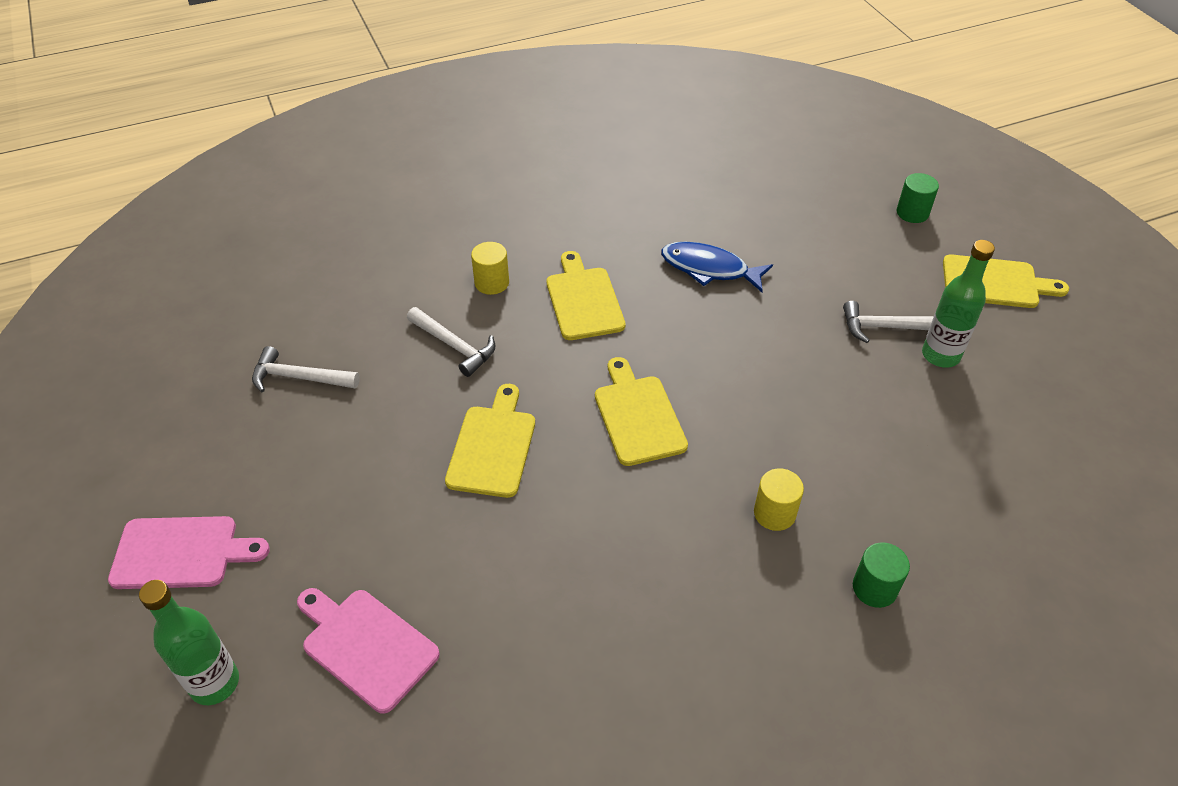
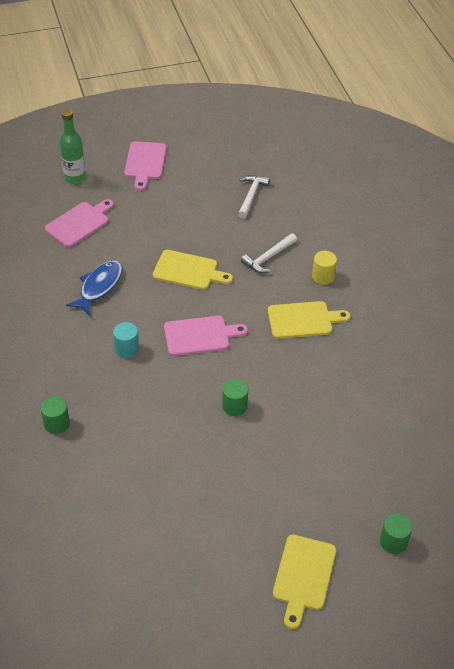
camera: 95 degrees right, 0 degrees up
(638, 416) = (200, 336): yellow cutting board -> pink cutting board
(688, 511) = (127, 349): none -> turquoise cylinder
(709, 269) = (330, 391): blue fish -> blue fish (99, 287)
(764, 363) = (234, 406): none -> green cylinder
(774, 513) = (116, 388): yellow cylinder -> none
(887, 327) = (261, 486): white hammer -> none
(940, 355) = (229, 512): green bottle -> none

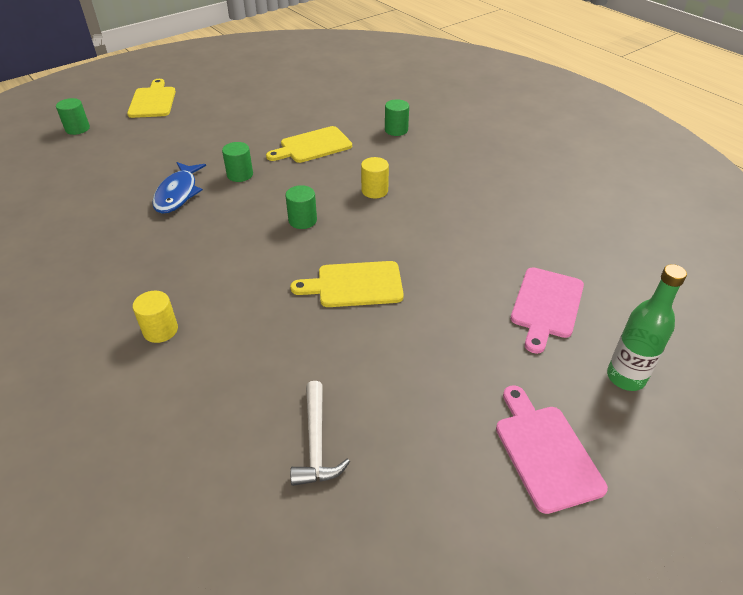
camera: 160 degrees right, 5 degrees down
(99, 287) = (450, 237): blue fish -> blue fish (178, 193)
(127, 349) = (374, 191): turquoise cylinder -> yellow cylinder
(200, 336) = (302, 220): pink cutting board -> green cylinder
(268, 258) = (250, 335): white hammer -> none
(303, 320) = (181, 267): yellow cutting board -> yellow cutting board (312, 146)

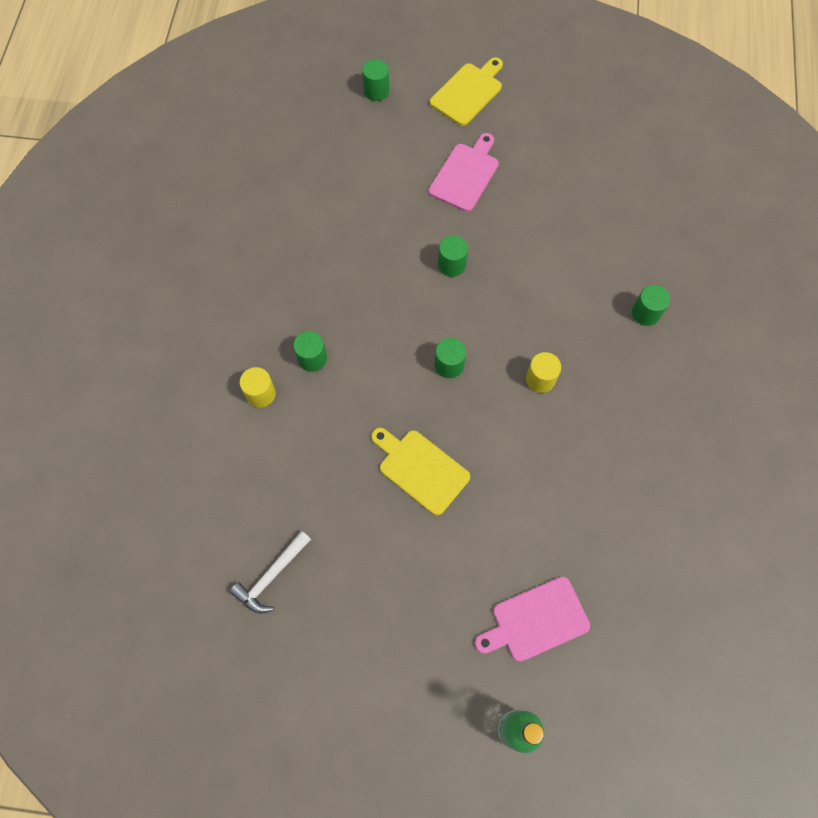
camera: 45 degrees right, 25 degrees up
(178, 193) = (385, 250): blue fish -> none
(185, 281) = (312, 358): none -> green cylinder
(312, 146) = (547, 274): yellow cutting board -> none
(545, 452) = (393, 720): pink cutting board -> pink cutting board (465, 174)

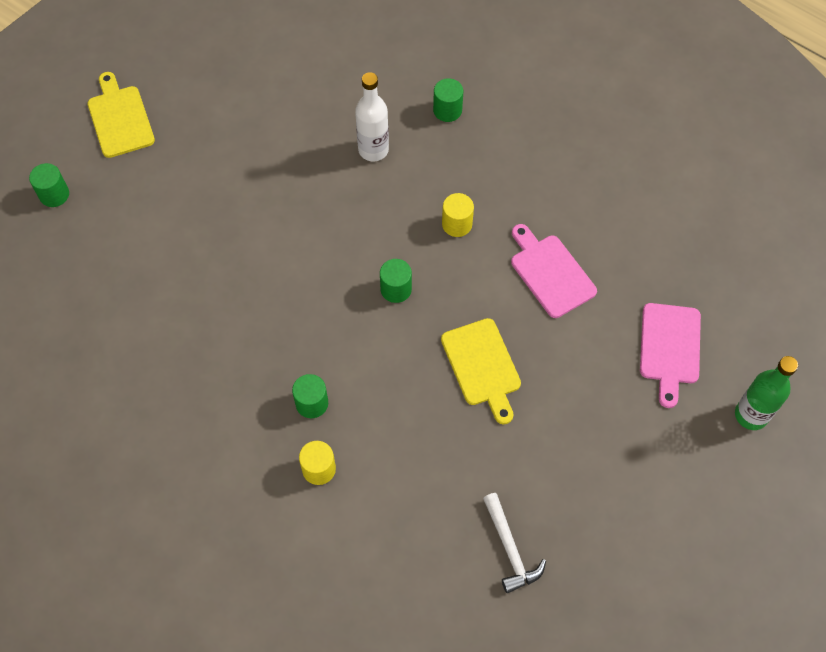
camera: 60 degrees left, 5 degrees down
(420, 469) = (482, 366): yellow cutting board -> yellow cutting board turned 90 degrees counterclockwise
(451, 264) = (295, 232): green cylinder -> none
(465, 174) = (209, 169): pink cutting board -> pink cutting board (550, 273)
(566, 278) = (373, 150): none -> white bottle

